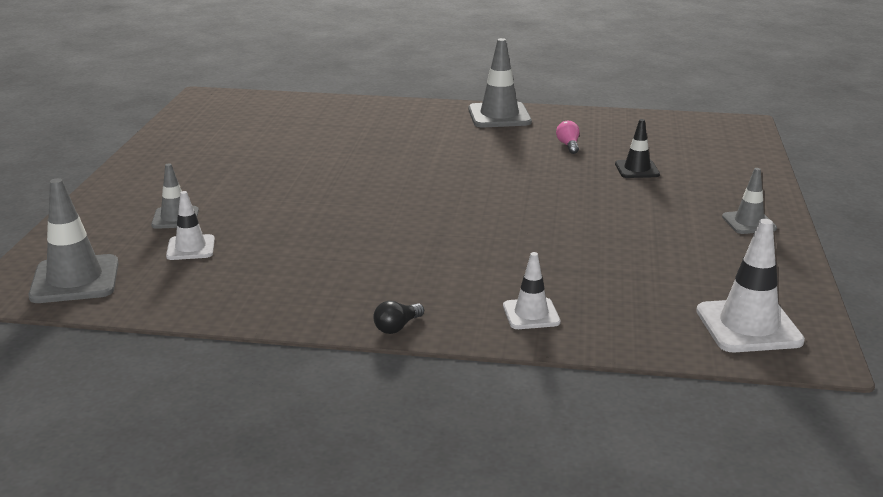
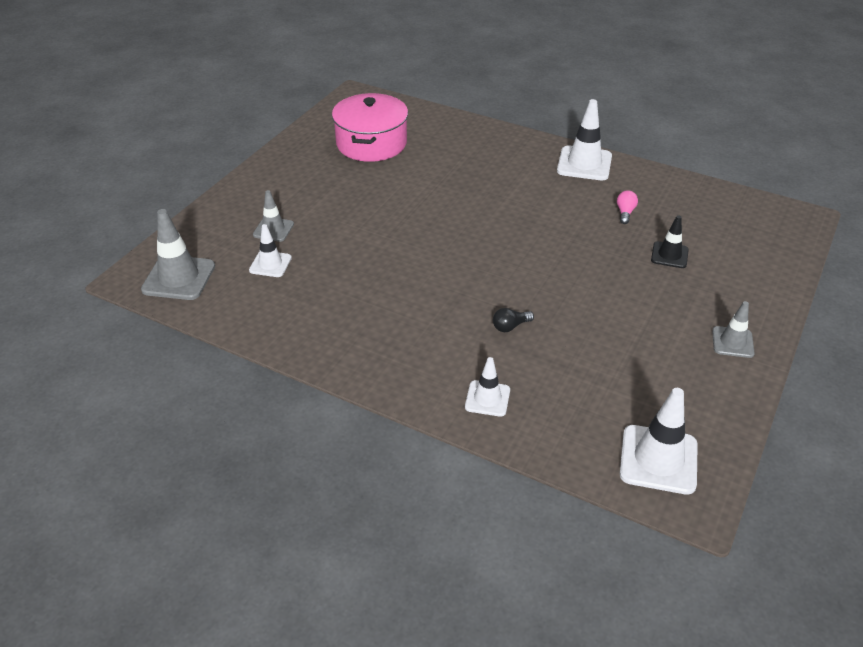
camera: 20 degrees right, 15 degrees up
(250, 131) = (371, 143): none -> pink pot
(397, 327) = (379, 385): black light bulb -> black light bulb (510, 326)
(499, 116) = (584, 164): grey traffic cone -> white traffic cone

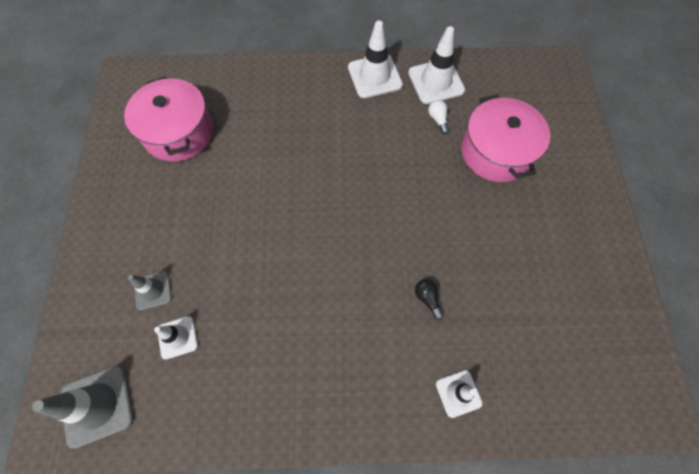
camera: 30 degrees left, 25 degrees up
(510, 326) = (427, 299): black light bulb -> black light bulb turned 120 degrees clockwise
(625, 213) = (438, 119): pink light bulb -> white light bulb
(658, 459) = (613, 382): white traffic cone -> white traffic cone (436, 82)
(669, 255) = (496, 152): black traffic cone -> pink pot
(732, 342) = (591, 225): grey traffic cone -> none

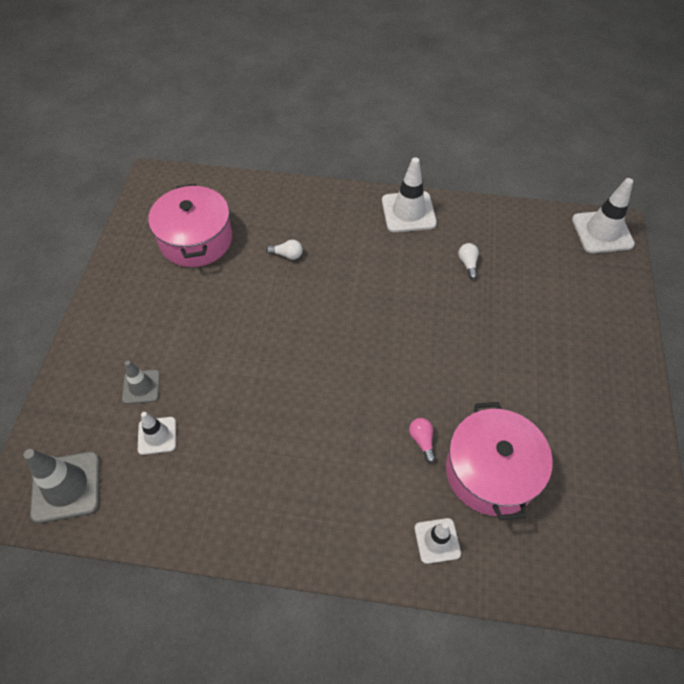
camera: 10 degrees right, 10 degrees down
(269, 135) = (287, 255): none -> white light bulb
(427, 299) = (422, 441): black light bulb -> pink light bulb
(436, 82) = (473, 226): white traffic cone -> white traffic cone (602, 232)
(496, 152) = (525, 305): pink pot -> pink pot (491, 471)

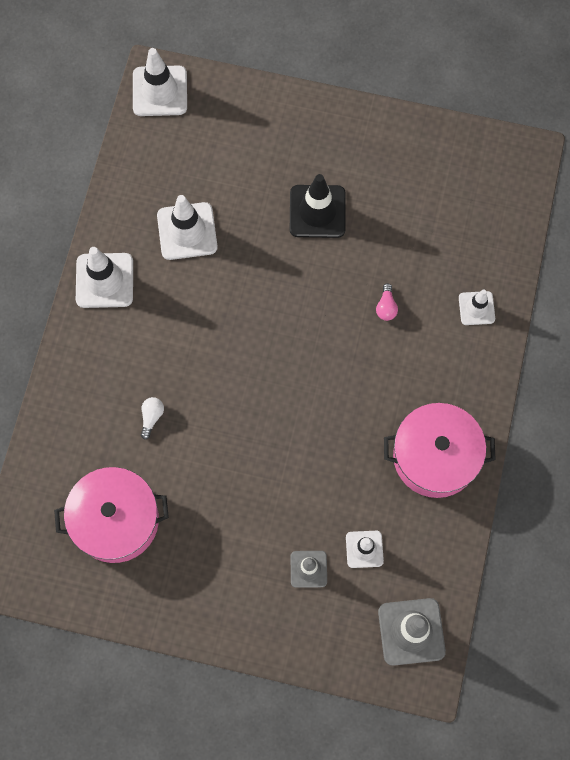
camera: 85 degrees left, 15 degrees up
(422, 441) = (386, 307): pink light bulb -> pink light bulb turned 75 degrees counterclockwise
(468, 264) = (187, 231): white light bulb -> white traffic cone
(491, 471) = (419, 254): pink pot -> pink pot (435, 456)
(516, 368) = (317, 211): none -> black traffic cone

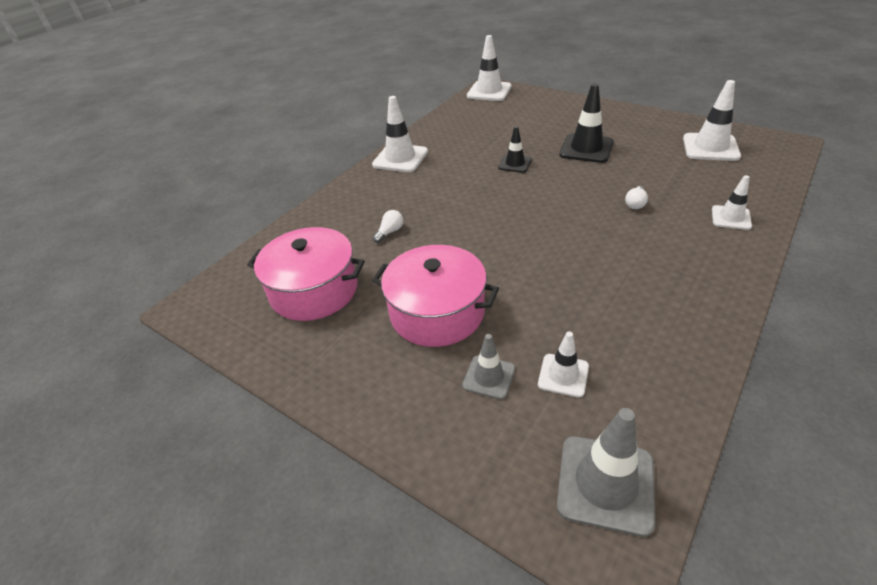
camera: 25 degrees right, 30 degrees down
(187, 231) = (476, 145): white traffic cone -> white traffic cone (710, 147)
(244, 261) = (515, 164): none -> black traffic cone
(386, 307) = (635, 204): pink light bulb -> white light bulb
(435, 456) = (670, 313): pink pot -> pink pot (437, 312)

